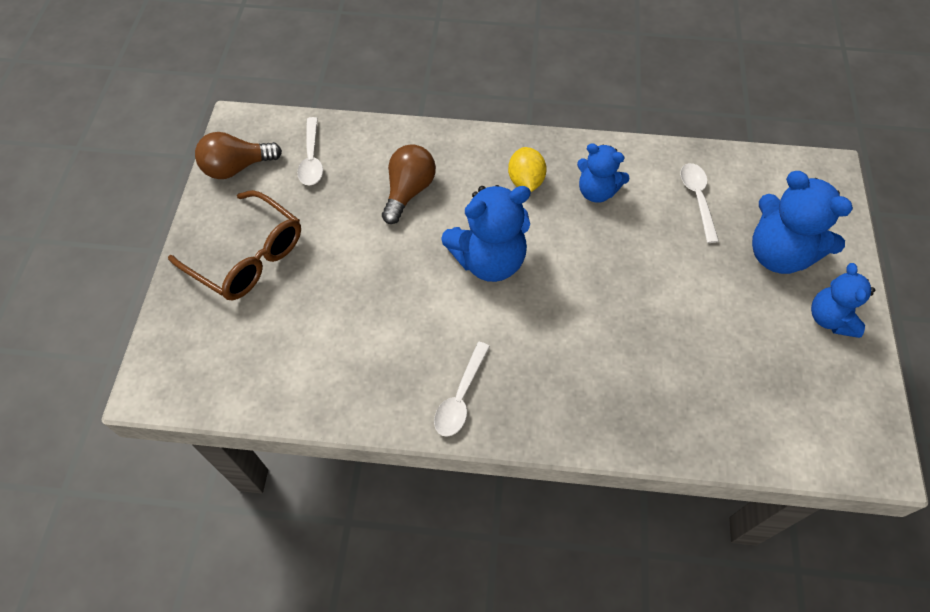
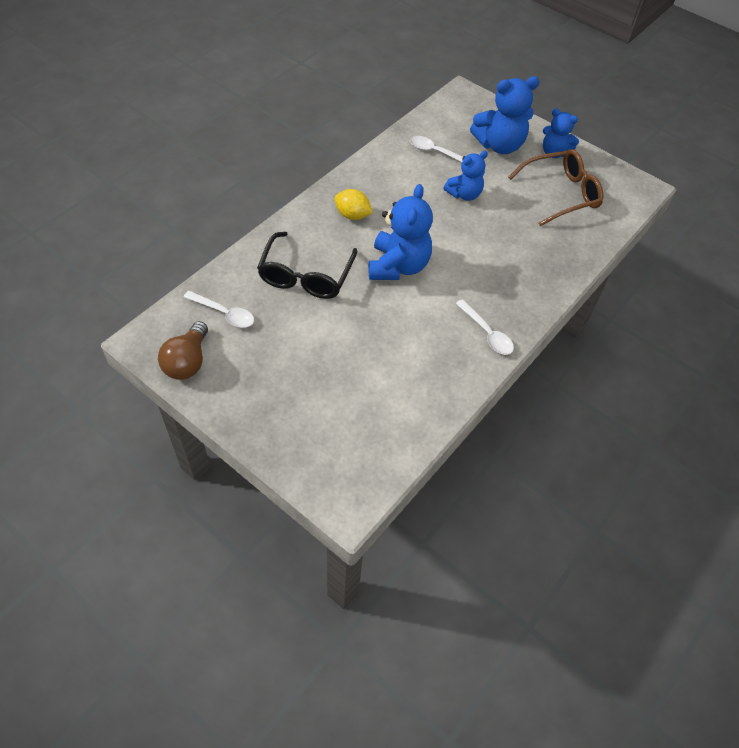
camera: 60 degrees left, 5 degrees down
(248, 257) = (281, 393): brown glasses -> brown glasses (561, 194)
(408, 191) = (306, 276): brown light bulb -> black glasses
(596, 191) = (391, 189): blue teddy bear -> blue teddy bear (464, 194)

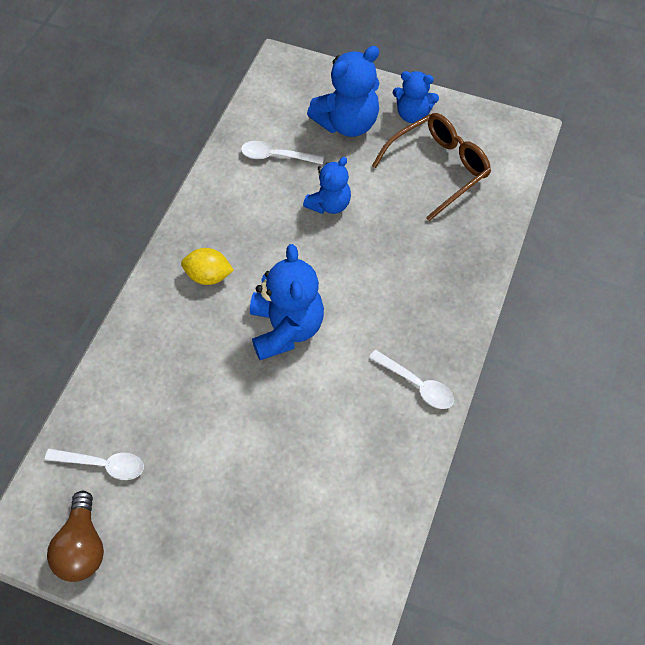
camera: 15 degrees left, 5 degrees up
(306, 276) = (182, 379): black glasses -> none

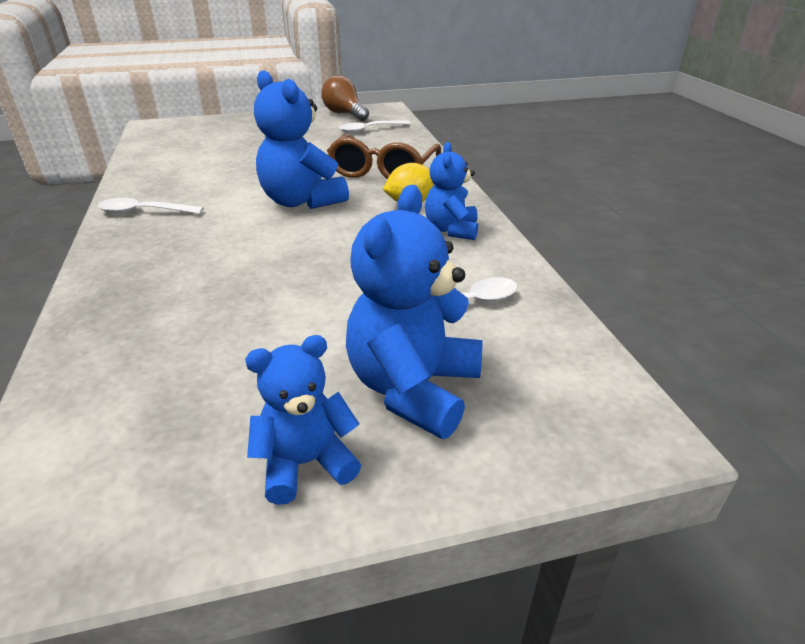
camera: 145 degrees right, 25 degrees down
(329, 204) = (344, 288): blue teddy bear -> blue teddy bear (451, 230)
(438, 168) = (202, 393): brown glasses -> brown glasses (383, 171)

